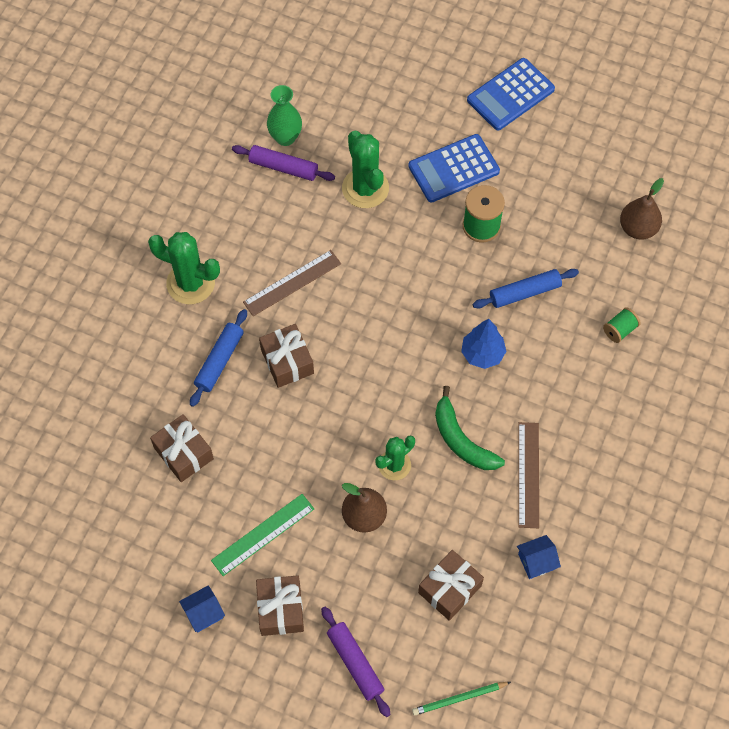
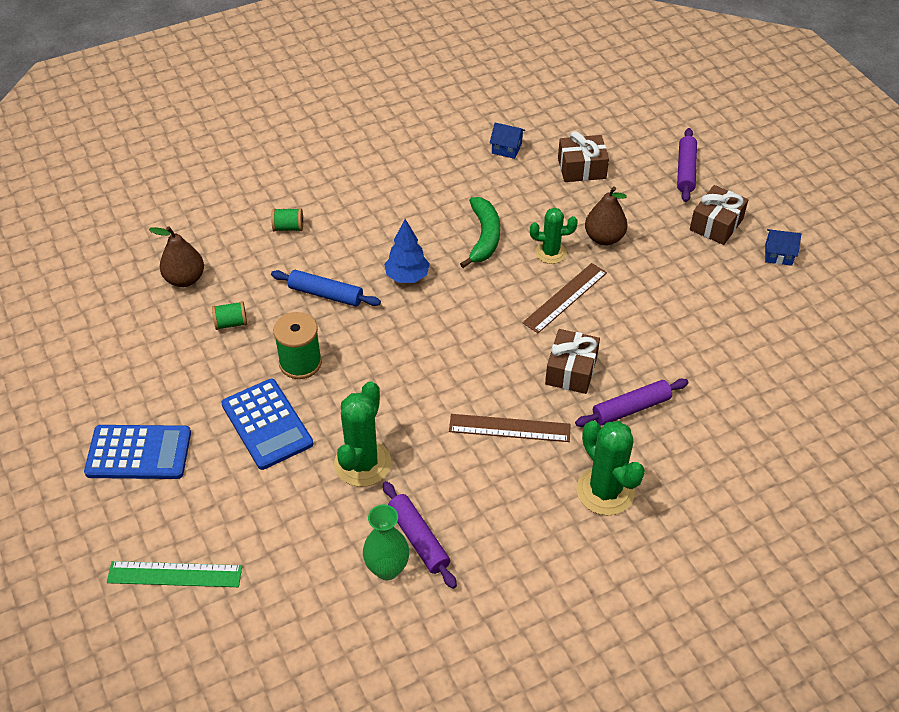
camera: 140 degrees left, 15 degrees down
(183, 453) = (718, 361): brown gift -> none
(219, 361) = (631, 408): blue rolling pin -> purple rolling pin
(262, 534) = (693, 272): green ruler -> green ruler (174, 574)
(454, 169) = (267, 424): blue calculator -> blue calculator turned 45 degrees clockwise
(459, 698) = (630, 119): green pencil -> none
(528, 474) = (458, 191): brown ruler -> brown ruler (565, 297)
(562, 219) = (231, 323): none -> green spool

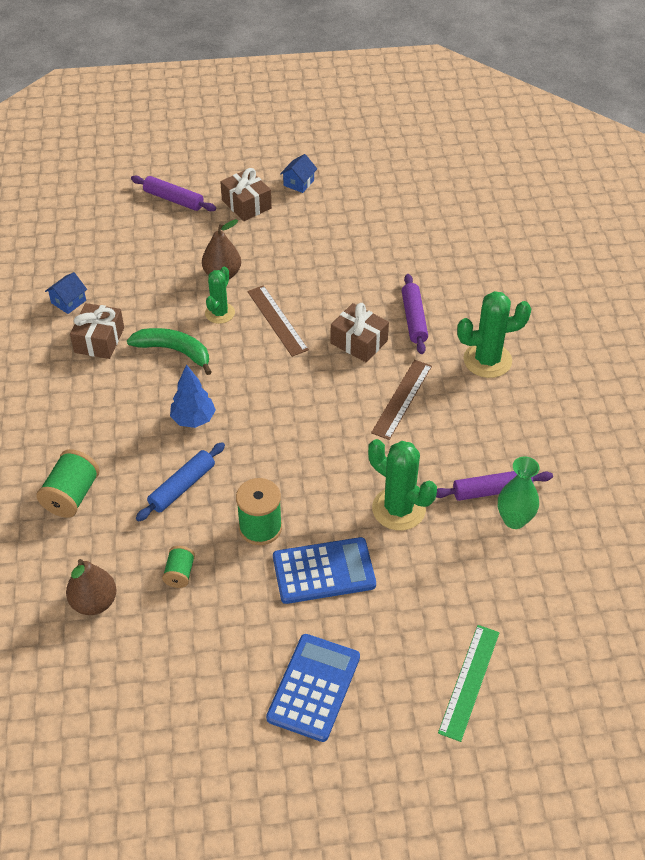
camera: 70 degrees left, 0 degrees up
(288, 228) = (72, 495): green spool -> green spool, size x1.70
(581, 168) = (129, 261): brown gift -> brown gift (99, 340)

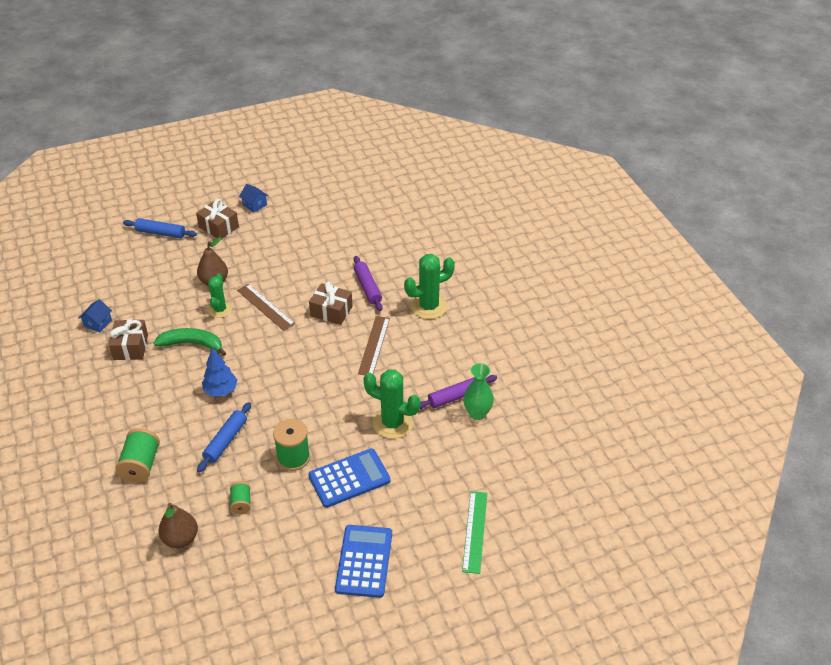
camera: 15 degrees left, 5 degrees down
(173, 199) = (160, 233): purple rolling pin -> blue rolling pin
(298, 183) = (254, 205): blue house -> blue house turned 60 degrees counterclockwise

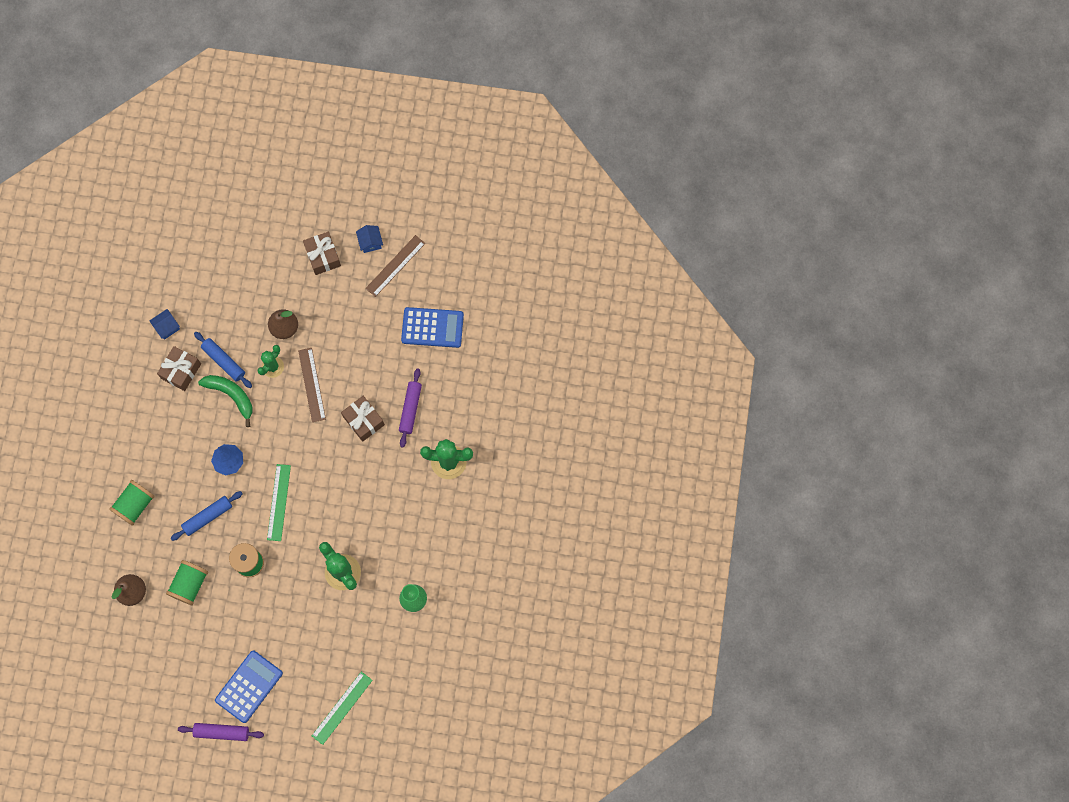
camera: 30 degrees right, 30 degrees up
(160, 233) = (268, 236): blue rolling pin -> blue rolling pin (224, 361)
(241, 503) = (190, 584): green spool -> green spool, size x1.70
(291, 399) = (279, 502): none -> green ruler
(349, 478) = (280, 607): blue calculator -> blue calculator (432, 327)
(374, 345) = (376, 481): brown ruler -> brown ruler (395, 265)
(456, 396) = (408, 574): purple rolling pin -> purple rolling pin (222, 732)

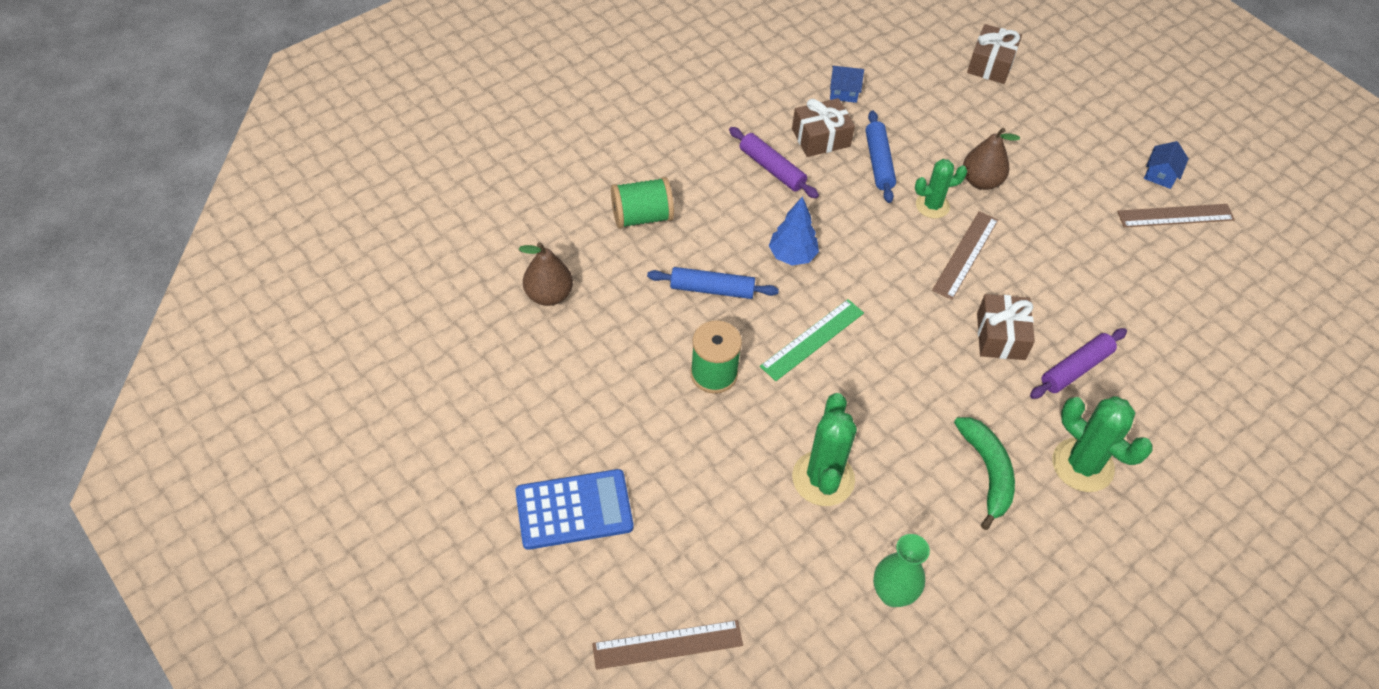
camera: 40 degrees right, 20 degrees down
(190, 584) = (620, 339): green spool -> none
(222, 732) = (486, 534): purple rolling pin -> purple rolling pin (772, 168)
(231, 395) = (857, 198): green banana -> green banana (987, 472)
(323, 256) = (1088, 150): brown gift -> brown gift (990, 64)
(342, 708) = (667, 645): green ruler -> brown ruler
(432, 327) = (1177, 306): blue calculator -> none

